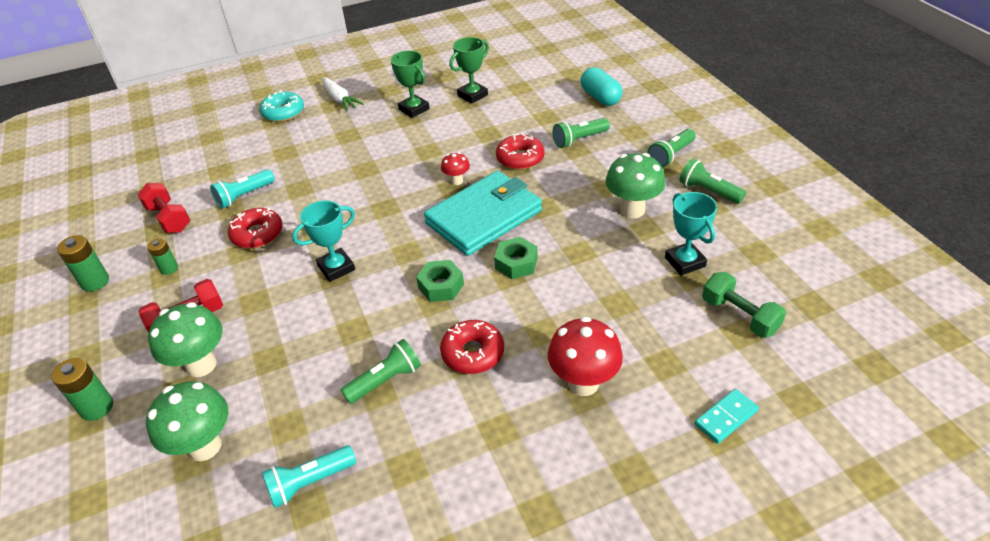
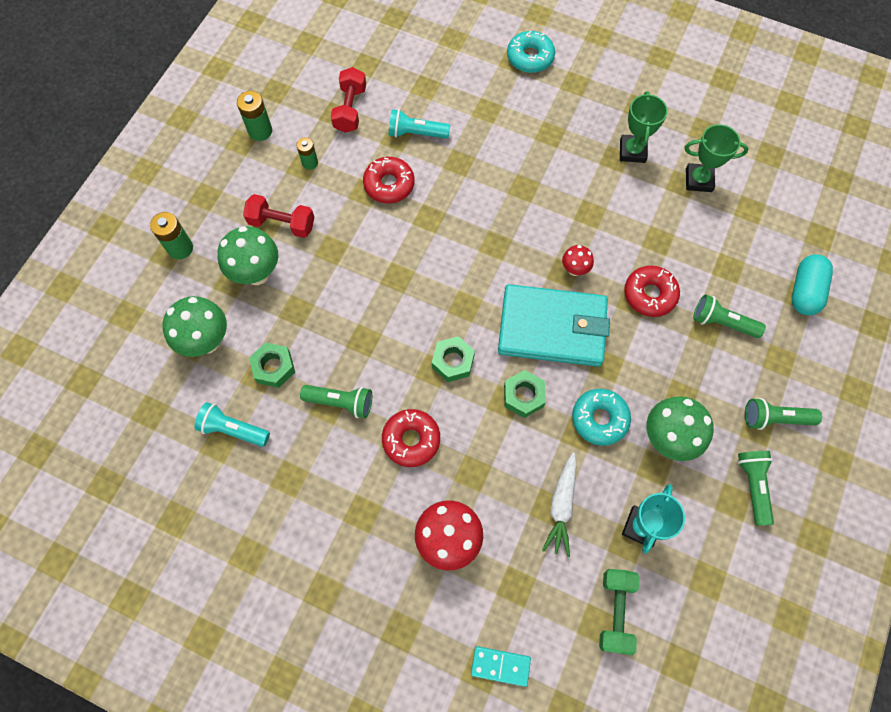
camera: 45 degrees right, 25 degrees up
(295, 409) = (274, 367): none -> green nut
(336, 268) = (406, 272): turquoise trophy -> none
(340, 100) = (587, 82): white carrot -> white carrot (561, 506)
(580, 234) = (599, 419): none -> turquoise donut

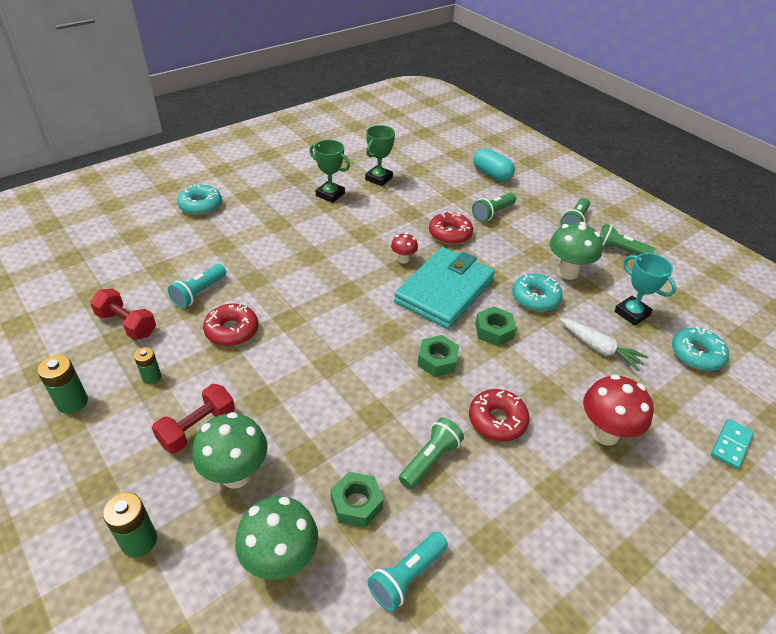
camera: 65 degrees left, 25 degrees down
(615, 612) = (696, 355): green dumbbell -> turquoise donut

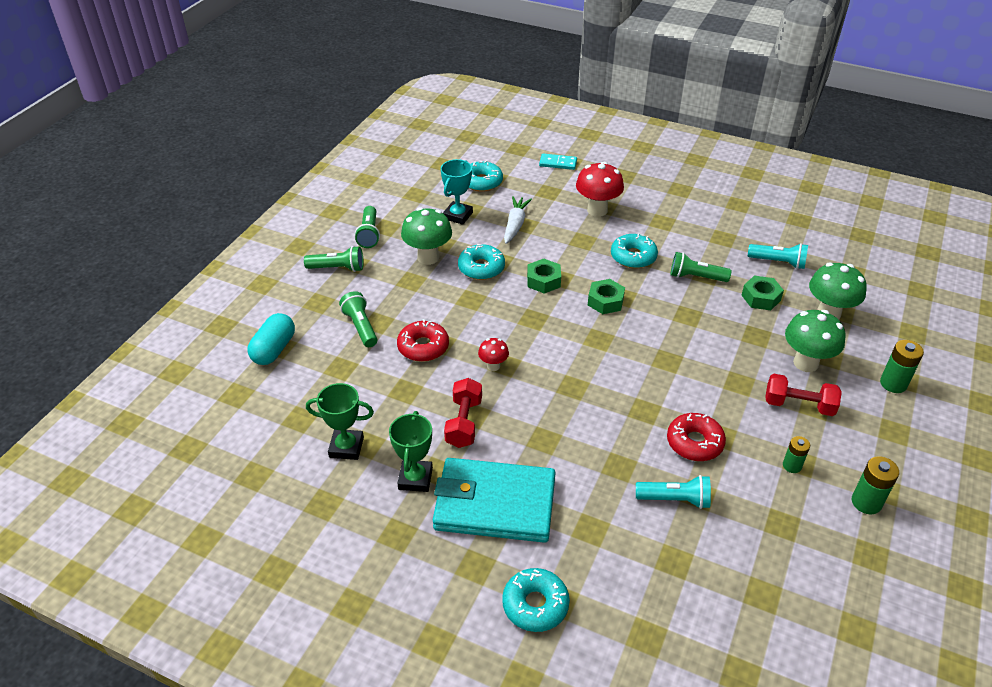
camera: 115 degrees left, 0 degrees up
(127, 324) = (764, 530): red dumbbell -> red dumbbell (464, 423)
(444, 291) = (517, 323): turquoise wallet -> turquoise wallet (494, 504)
(492, 213) = (360, 327): green flashlight -> green flashlight turned 135 degrees counterclockwise
(497, 420) = (633, 257): red donut -> turquoise donut

